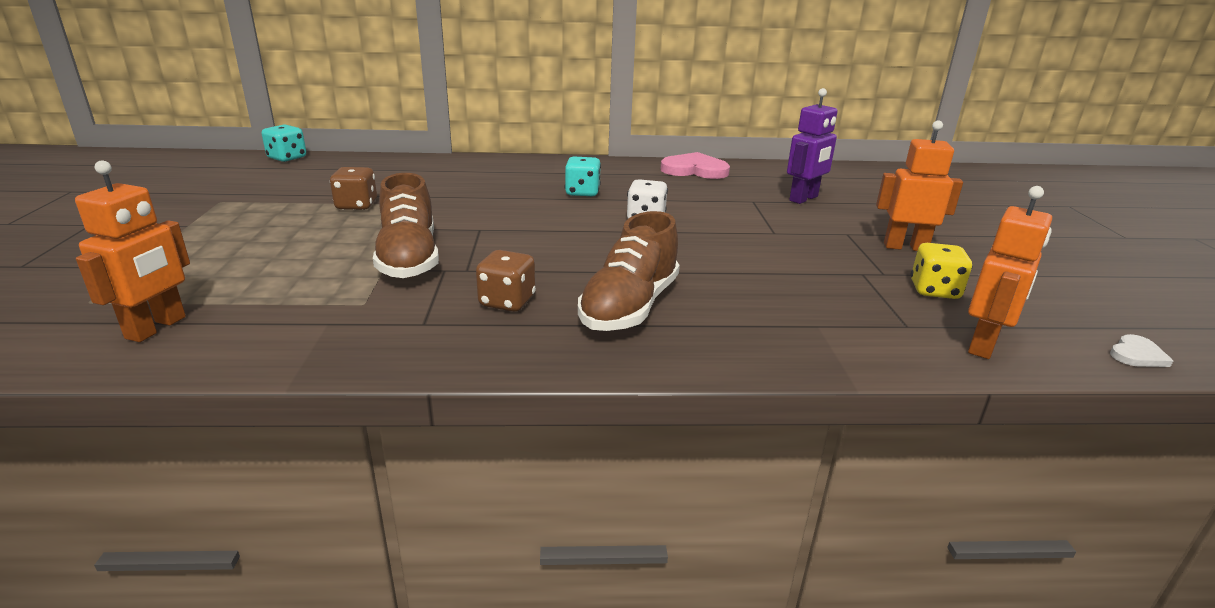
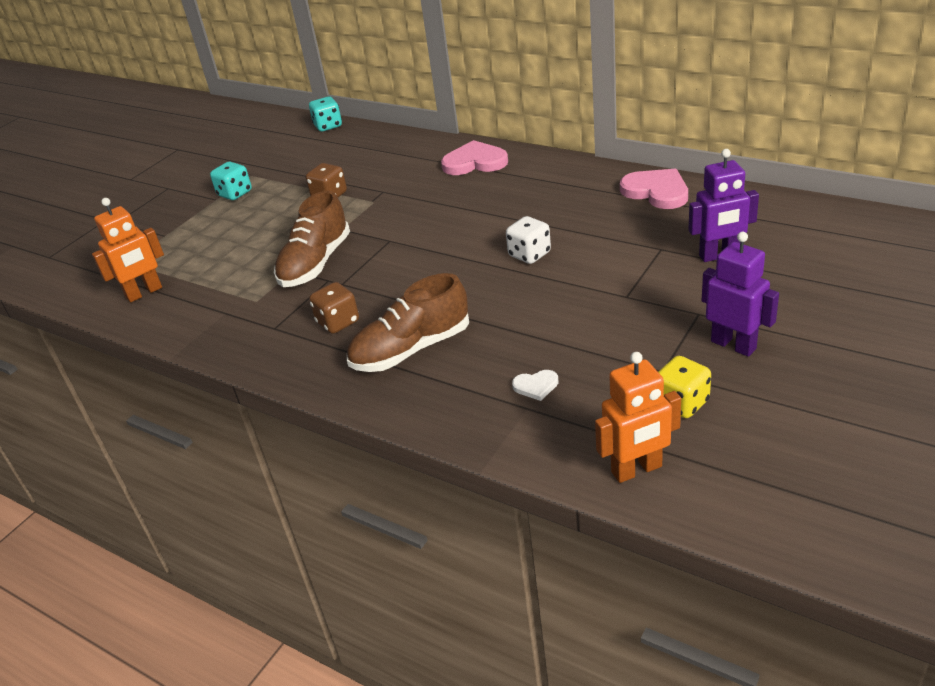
camera: 40 degrees right, 10 degrees up
(498, 168) = (475, 162): none -> pink heart
(582, 192) = (512, 209): turquoise dice -> turquoise dice (235, 194)
(905, 247) = (733, 345): orange robot -> purple robot
(1137, 355) = (768, 526): white heart -> white heart (536, 386)

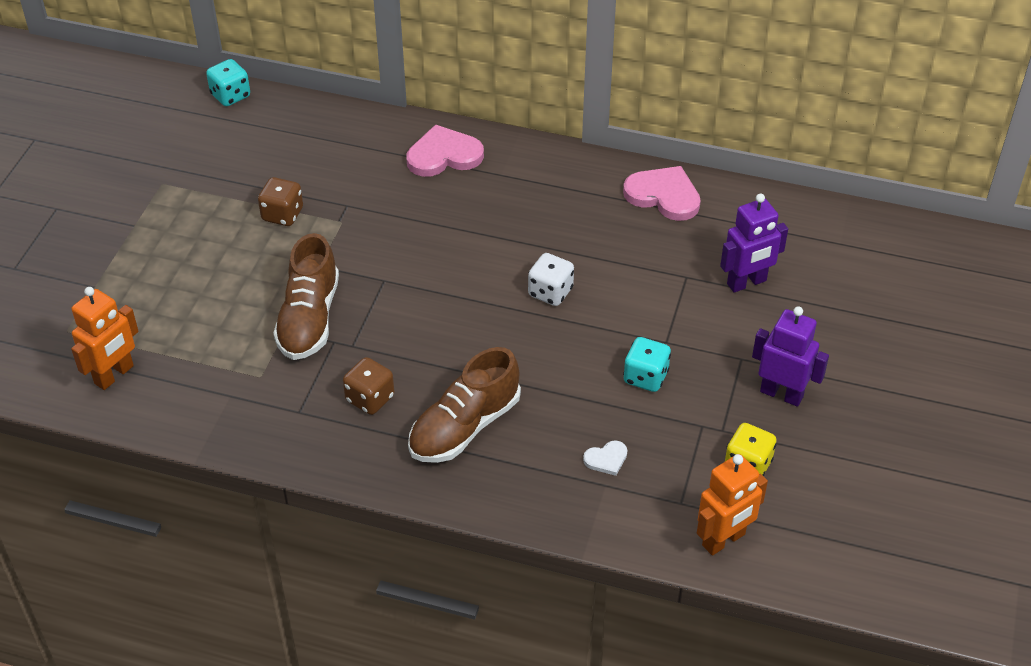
camera: 20 degrees left, 10 degrees up
(235, 194) = (156, 215): turquoise dice -> turquoise dice (645, 377)

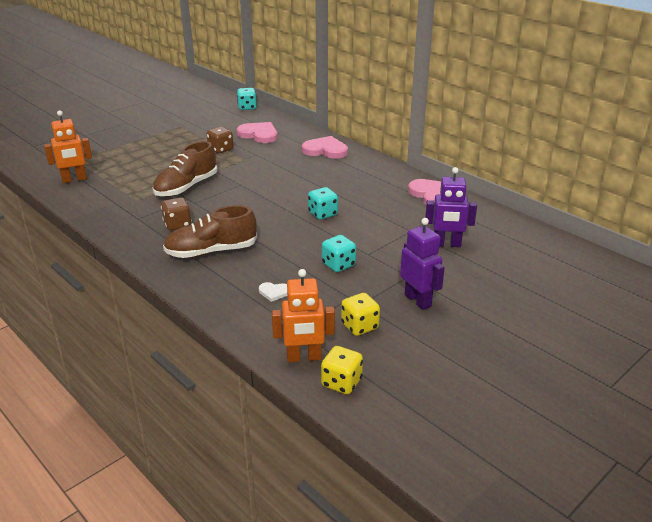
camera: 30 degrees right, 15 degrees down
(311, 156) = (259, 134): none -> pink heart
(550, 292) = (323, 214): white dice -> turquoise dice
(791, 554) = (341, 382): none -> yellow dice

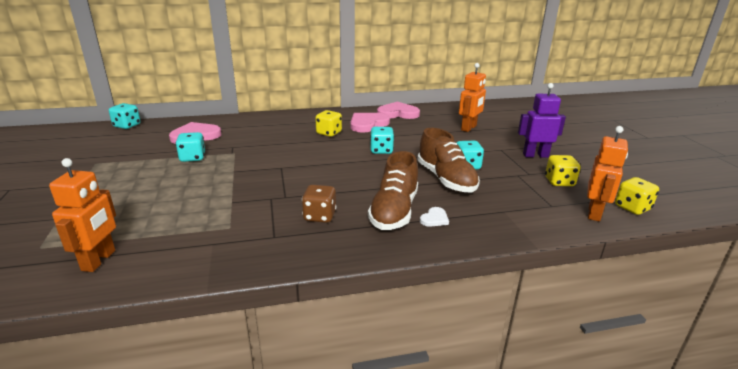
camera: 60 degrees left, 5 degrees down
(186, 187) = (245, 193): brown shoe -> brown shoe (446, 179)
(221, 149) = (192, 158): brown dice -> turquoise dice
(274, 292) = (490, 200): white heart -> white heart (434, 219)
(325, 150) = (274, 122): pink heart -> pink heart (368, 124)
(332, 179) = (329, 133): none -> yellow dice
(447, 244) = (469, 128): purple robot -> orange robot

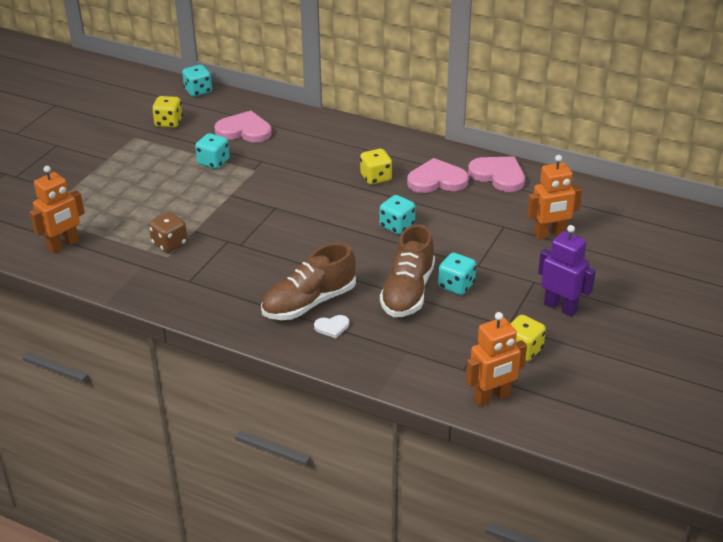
camera: 40 degrees right, 10 degrees up
(319, 216) = (243, 278): brown dice -> brown dice (169, 244)
(632, 208) = (544, 413): yellow dice -> yellow dice (168, 123)

